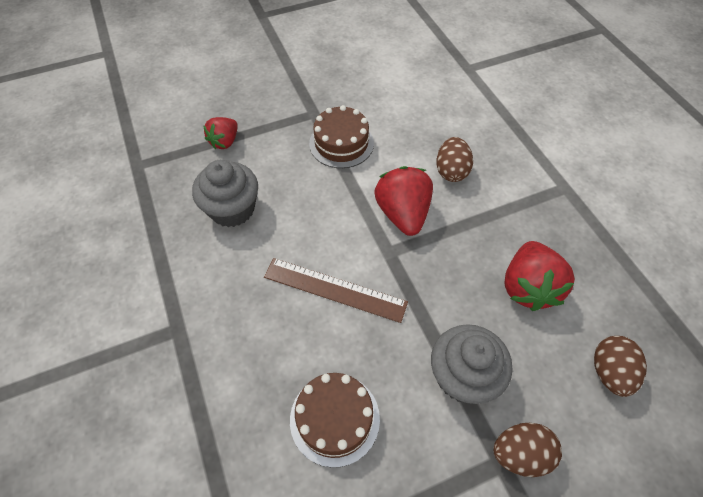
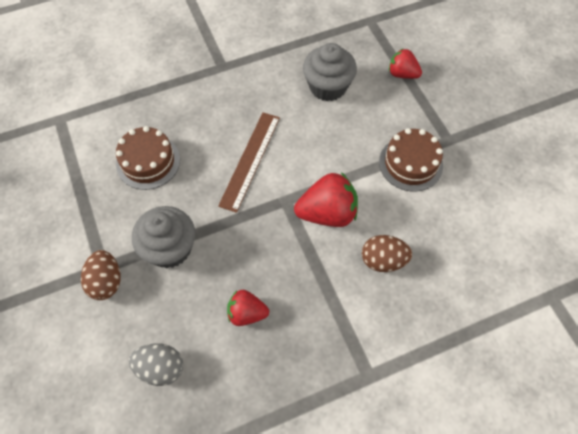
camera: 90 degrees right, 5 degrees up
(528, 287) = (247, 313): red strawberry -> red strawberry, size x0.61
(609, 372) = (160, 368): brown egg -> grey egg

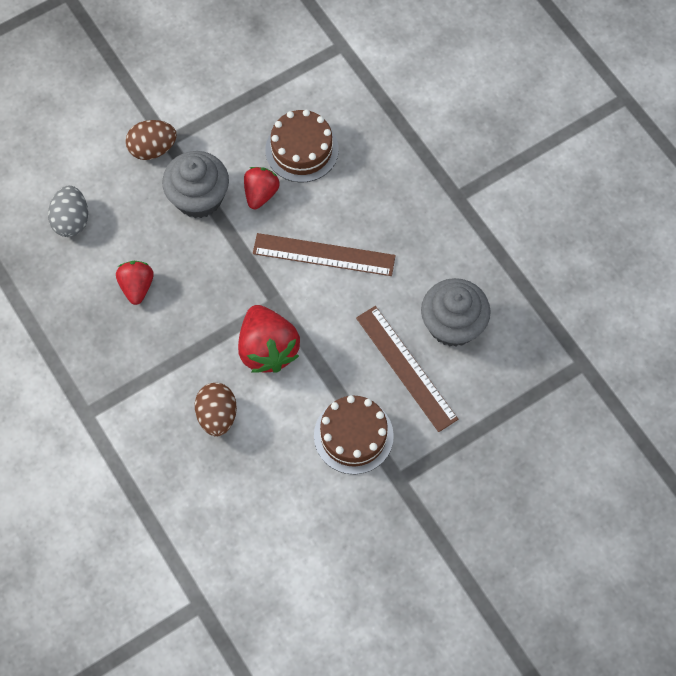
camera: 80 degrees right, 5 degrees up
(358, 120) = (406, 368): none -> brown ruler
(402, 74) = (495, 414): red strawberry -> red strawberry (261, 194)

